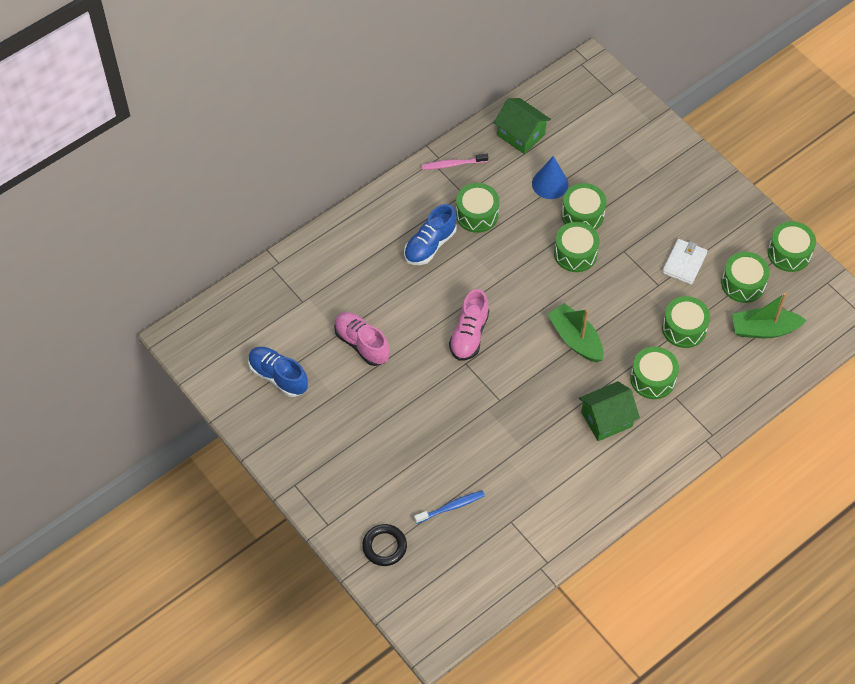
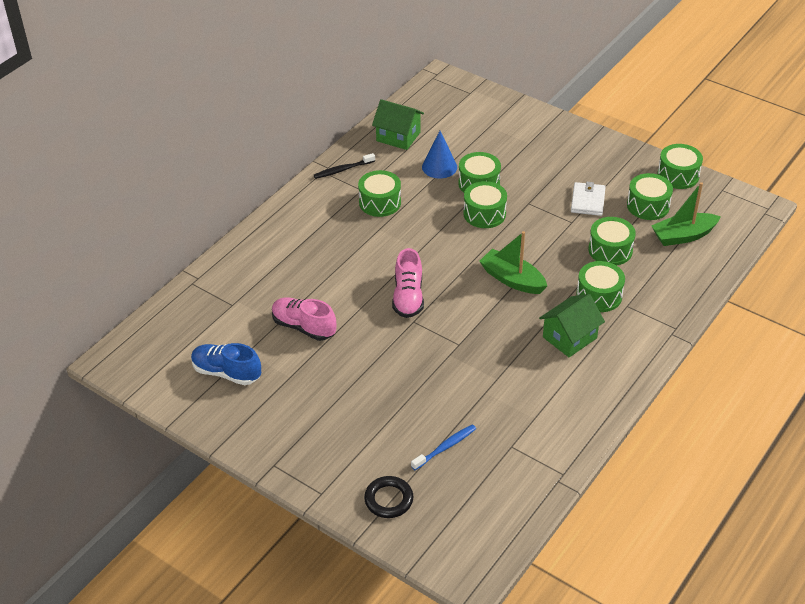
camera: 15 degrees left, 15 degrees down
(430, 245) = (343, 234): blue shoe -> none
(453, 164) = (343, 170): pink toothbrush -> black toothbrush

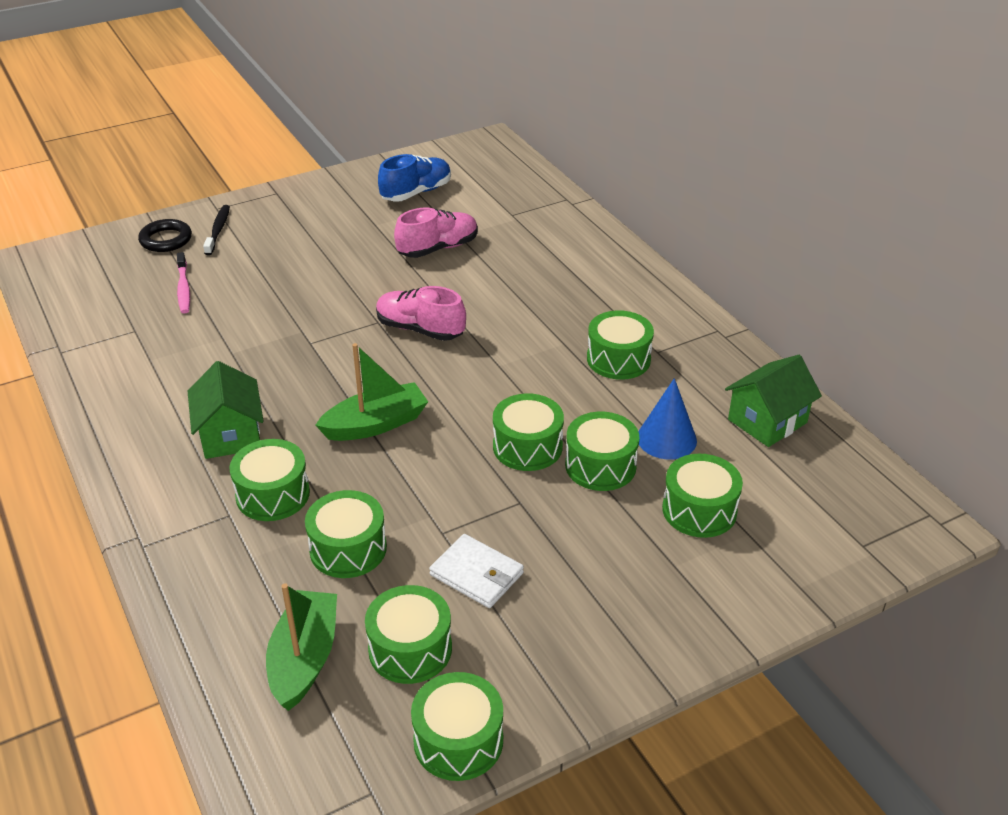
camera: 115 degrees right, 5 degrees down
(343, 170) = (712, 347): black toothbrush -> black toothbrush (218, 230)
(445, 447) = (184, 288): blue toothbrush -> pink toothbrush
(485, 144) = (699, 510): none -> green drum

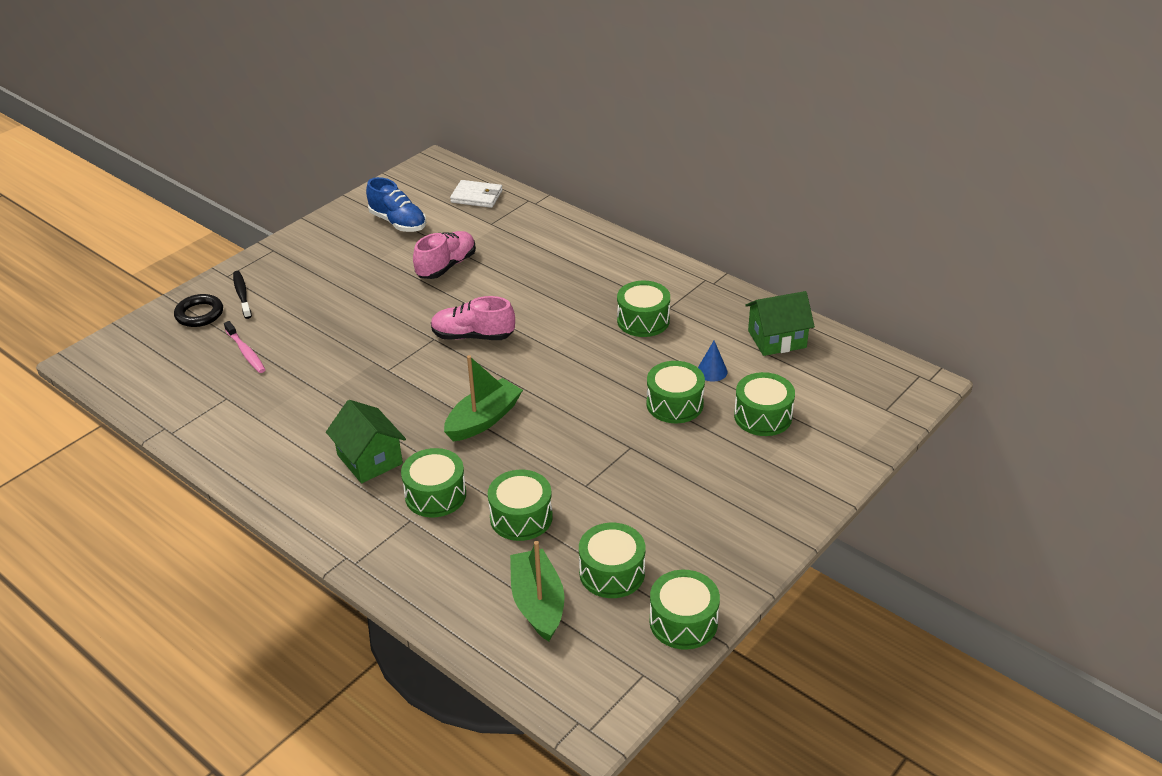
camera: 20 degrees left, 0 degrees up
(416, 193) = (398, 222): blue shoe -> blue shoe turned 105 degrees clockwise
(476, 574) = (629, 507): white wallet -> white wallet (476, 196)
(527, 447) = (612, 405): green drum -> none
(666, 439) = (712, 371): blue cone -> blue cone, size x0.64
(767, 421) = (777, 339): green house -> green house turned 45 degrees clockwise

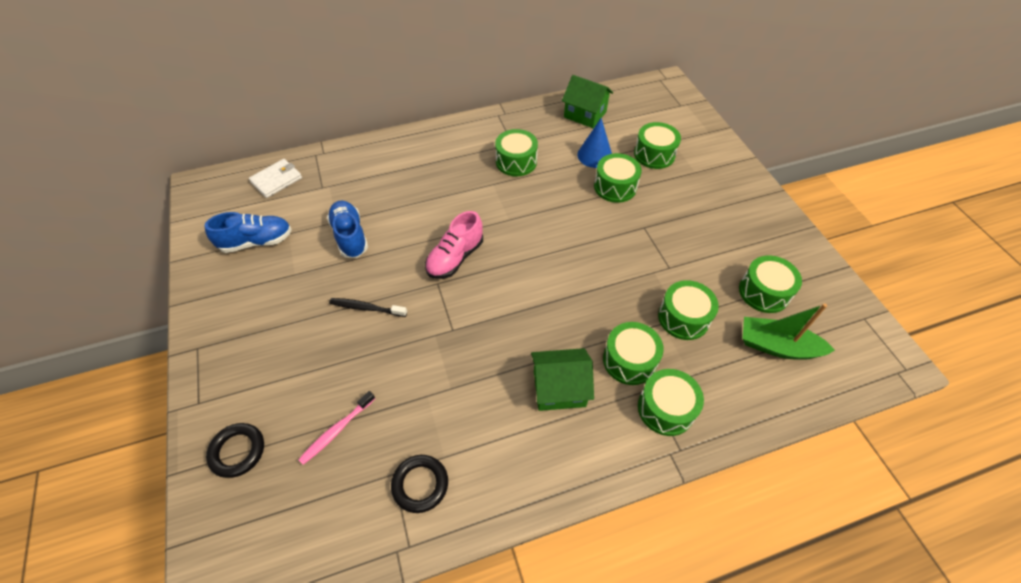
camera: 60 degrees left, 15 degrees up
(225, 416) = (420, 484): none -> black ring
(242, 295) = (243, 401): black toothbrush -> black toothbrush (366, 308)
(246, 352) = (337, 430): pink toothbrush -> pink toothbrush turned 135 degrees clockwise
(446, 266) = (350, 236): pink shoe -> blue shoe
(483, 419) = (560, 294): green boat -> none
(683, 622) = (824, 277): green drum -> green drum (665, 408)
(712, 371) = (594, 155): blue cone -> blue cone, size x1.55
(777, 339) = (585, 114): green house -> green house turned 75 degrees counterclockwise

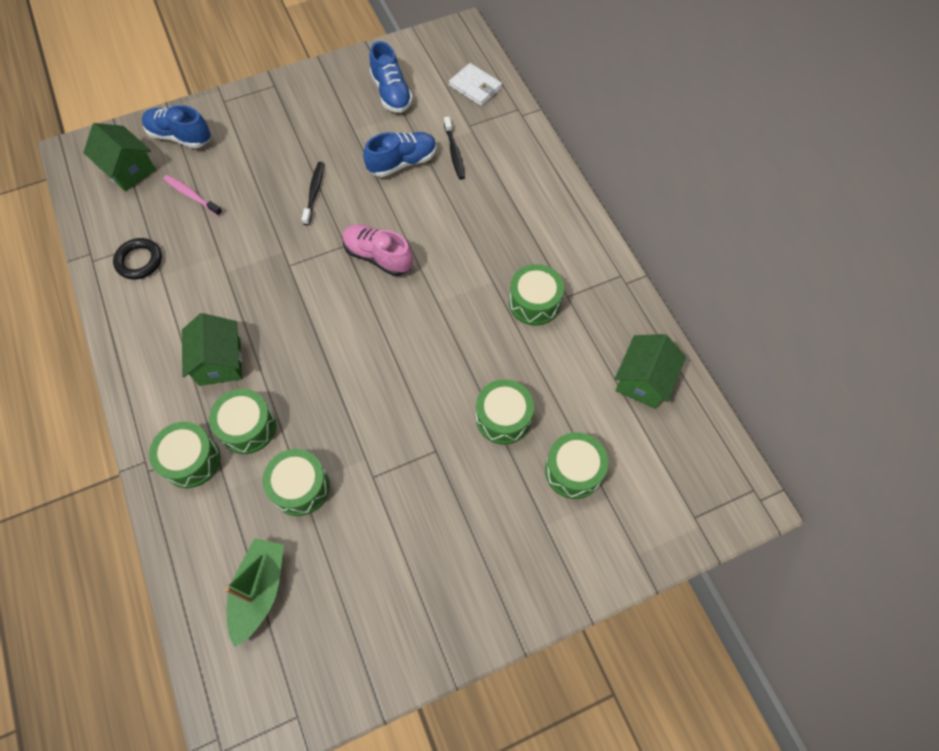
camera: 85 degrees right, 10 degrees up
(237, 451) = (180, 137): black ring -> blue shoe
(271, 514) = (128, 169): none -> green house
(350, 199) = (454, 152): none -> black toothbrush
(594, 155) = (560, 393): blue cone -> none
(764, 292) = (337, 588): green drum -> none

